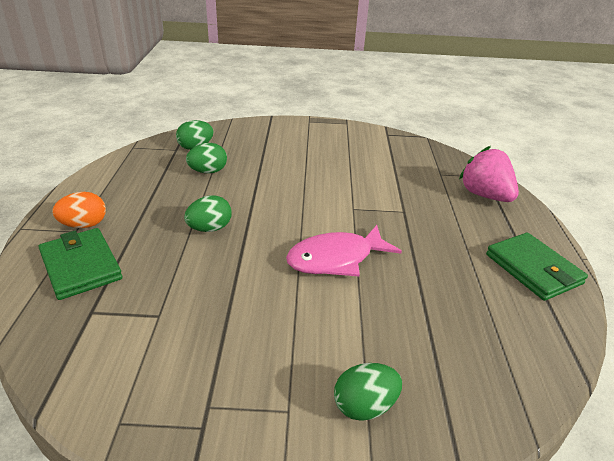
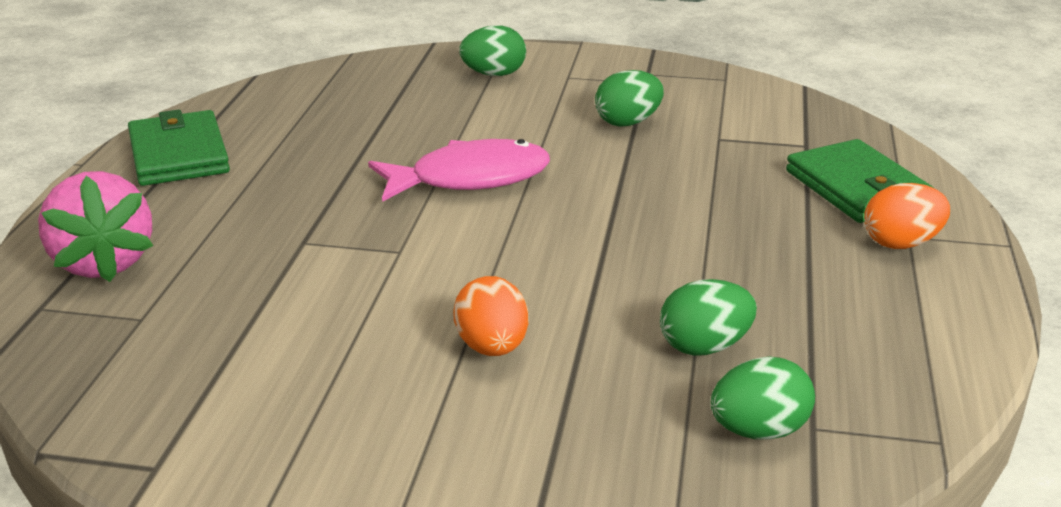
camera: 170 degrees left, 5 degrees down
(210, 228) = (674, 228): green egg -> green egg (628, 122)
(294, 168) = (492, 348): none -> orange egg

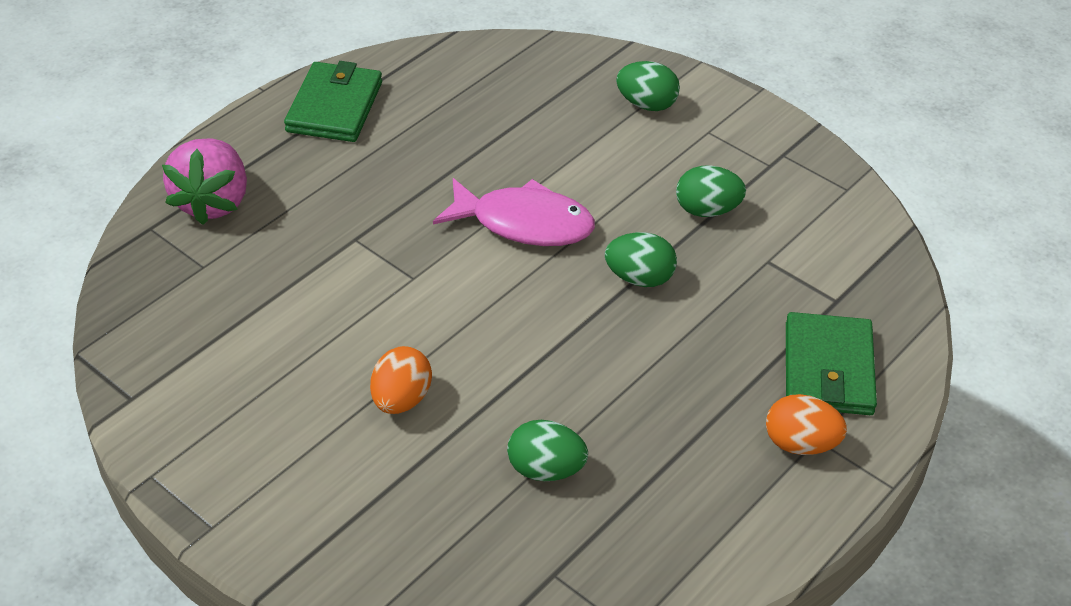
camera: 30 degrees right, 15 degrees up
(759, 431) = (513, 558): green egg -> green egg (639, 278)

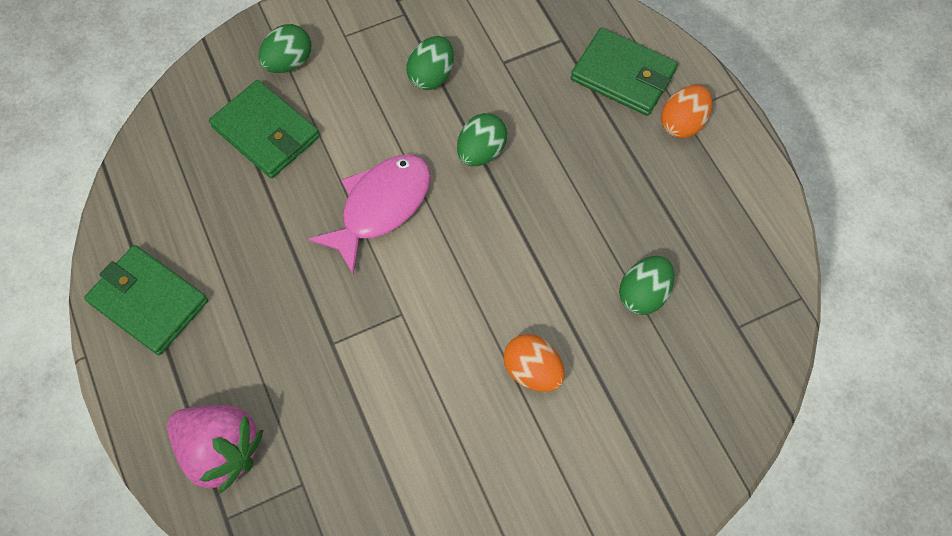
camera: 65 degrees left, 20 degrees up
(556, 117) = (266, 132): none -> green wallet

